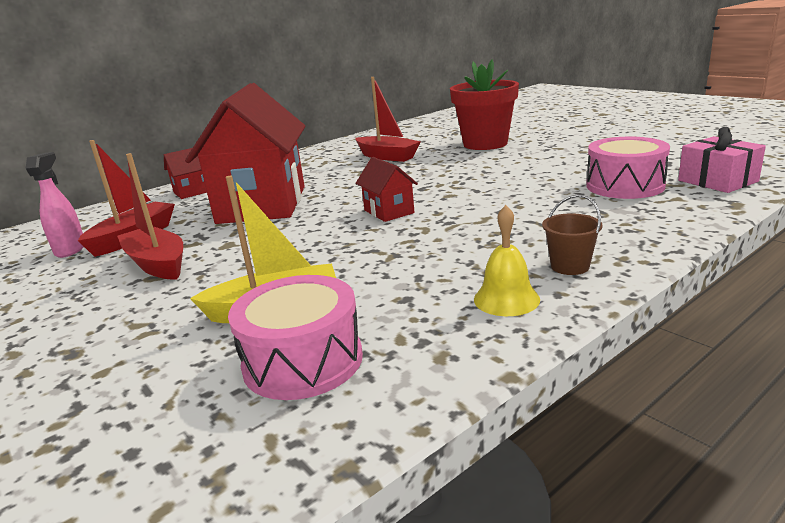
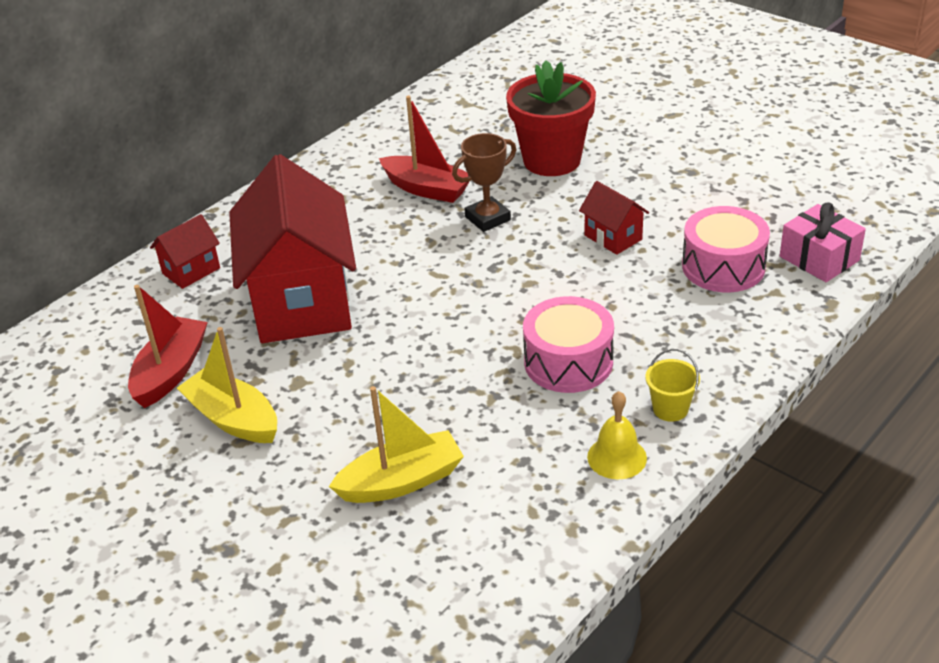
camera: 10 degrees left, 15 degrees up
(71, 250) = (103, 396): pink spray bottle -> none
(157, 264) = (233, 419): red boat -> yellow boat
(303, 361) = (455, 542): pink drum -> pink drum (568, 362)
(389, 211) = (466, 317): red house -> red house (613, 237)
(427, 167) = (487, 218): none -> brown trophy
(570, 266) = (670, 409): brown bucket -> yellow bucket

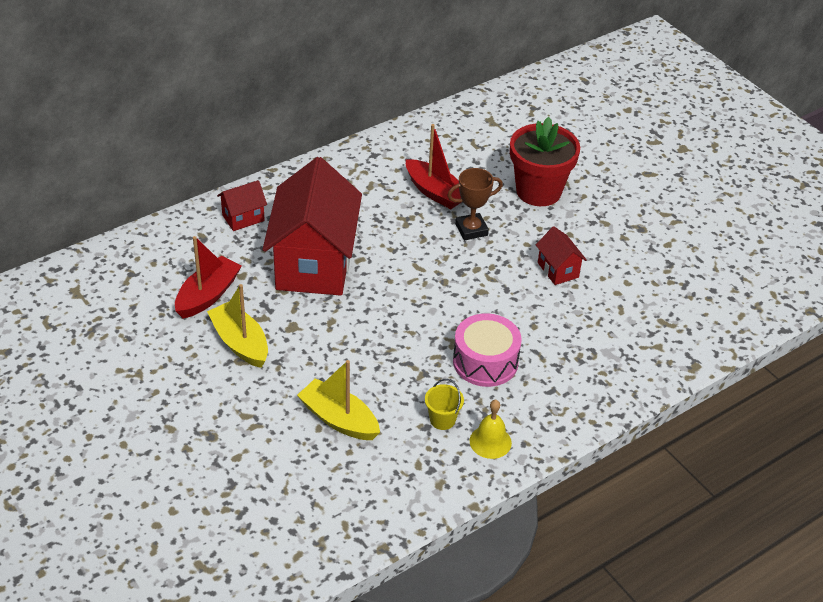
camera: 10 degrees right, 5 degrees up
(402, 481) = (339, 419): yellow boat -> yellow boat turned 135 degrees counterclockwise
(670, 409) = (542, 416): yellow bucket -> yellow bucket (442, 420)
(723, 266) = (629, 315): pink drum -> none
(819, 258) = (704, 328): pink gift -> none

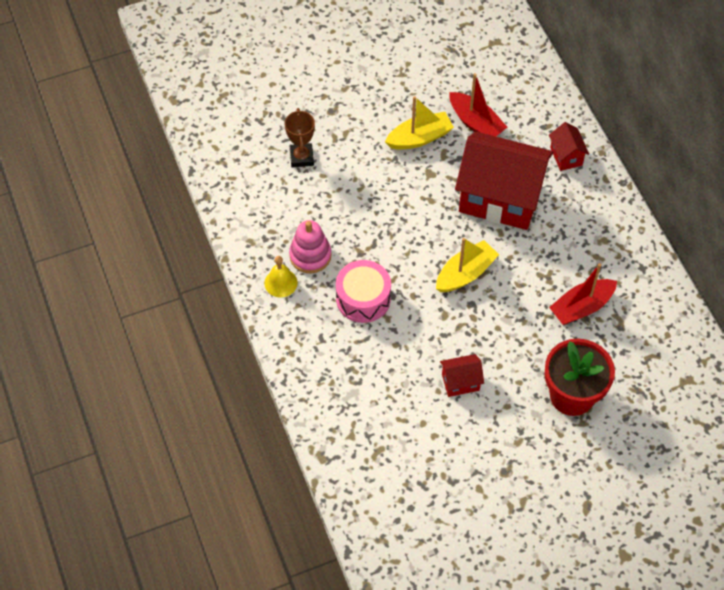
camera: 105 degrees right, 15 degrees up
(339, 419) = (327, 189): yellow boat -> yellow boat (465, 273)
(442, 420) = (310, 255): yellow bucket -> pink stacking toy
(471, 230) = (525, 325): brown trophy -> brown trophy (301, 157)

